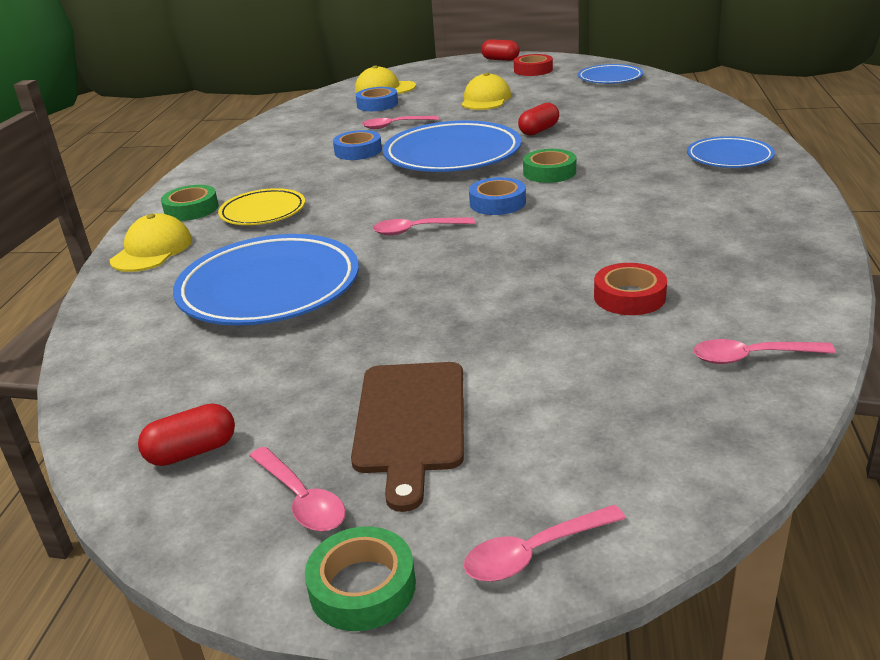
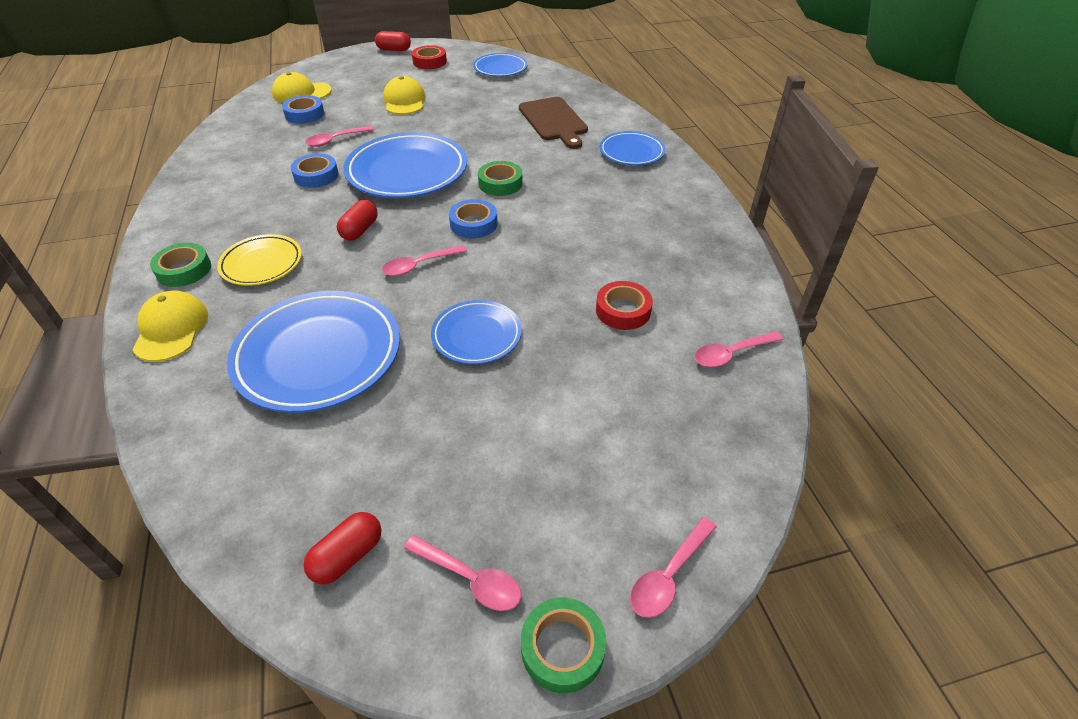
camera: 25 degrees left, 15 degrees up
(410, 422) = (518, 476): brown cutting board -> brown cutting board (554, 121)
(441, 295) = (477, 335): none -> blue plate
(539, 130) = (469, 135): red capsule -> red capsule (360, 230)

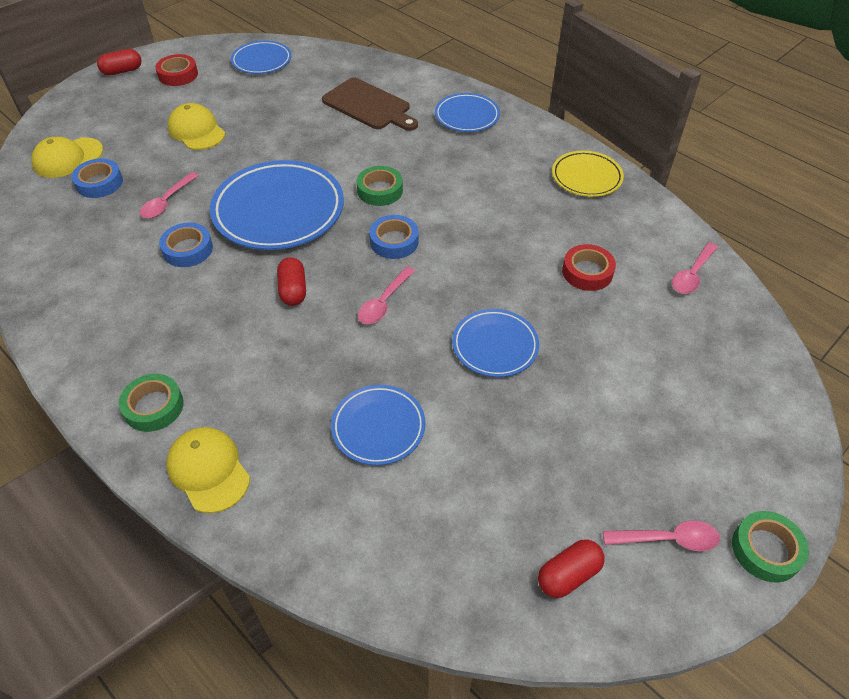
camera: 30 degrees left, 5 degrees up
(262, 264) = (230, 365): yellow plate -> yellow plate (586, 177)
(318, 355) = (378, 427): blue plate -> blue plate, size x0.56
(347, 556) = (568, 575): red capsule -> red capsule turned 45 degrees clockwise
(668, 575) = (786, 463): pink spoon -> none

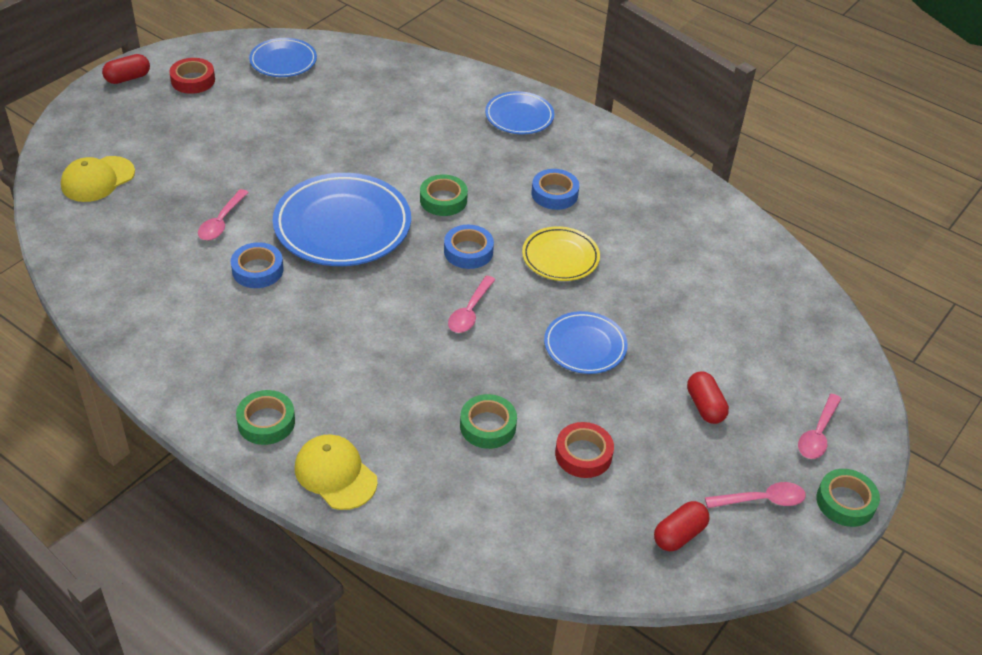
camera: 10 degrees left, 5 degrees down
(99, 183) = (142, 205): blue tape -> blue tape (554, 194)
(196, 131) = (232, 144): yellow cap -> none
(293, 290) = (376, 305): red capsule -> red capsule (705, 406)
(369, 105) = (413, 108): brown cutting board -> none
(378, 427) = (488, 426): blue plate -> green tape
(586, 177) = (651, 177): yellow plate -> yellow plate (560, 257)
(587, 272) = (663, 272): red tape -> red tape (583, 454)
(692, 275) = (763, 269): pink spoon -> pink spoon (818, 434)

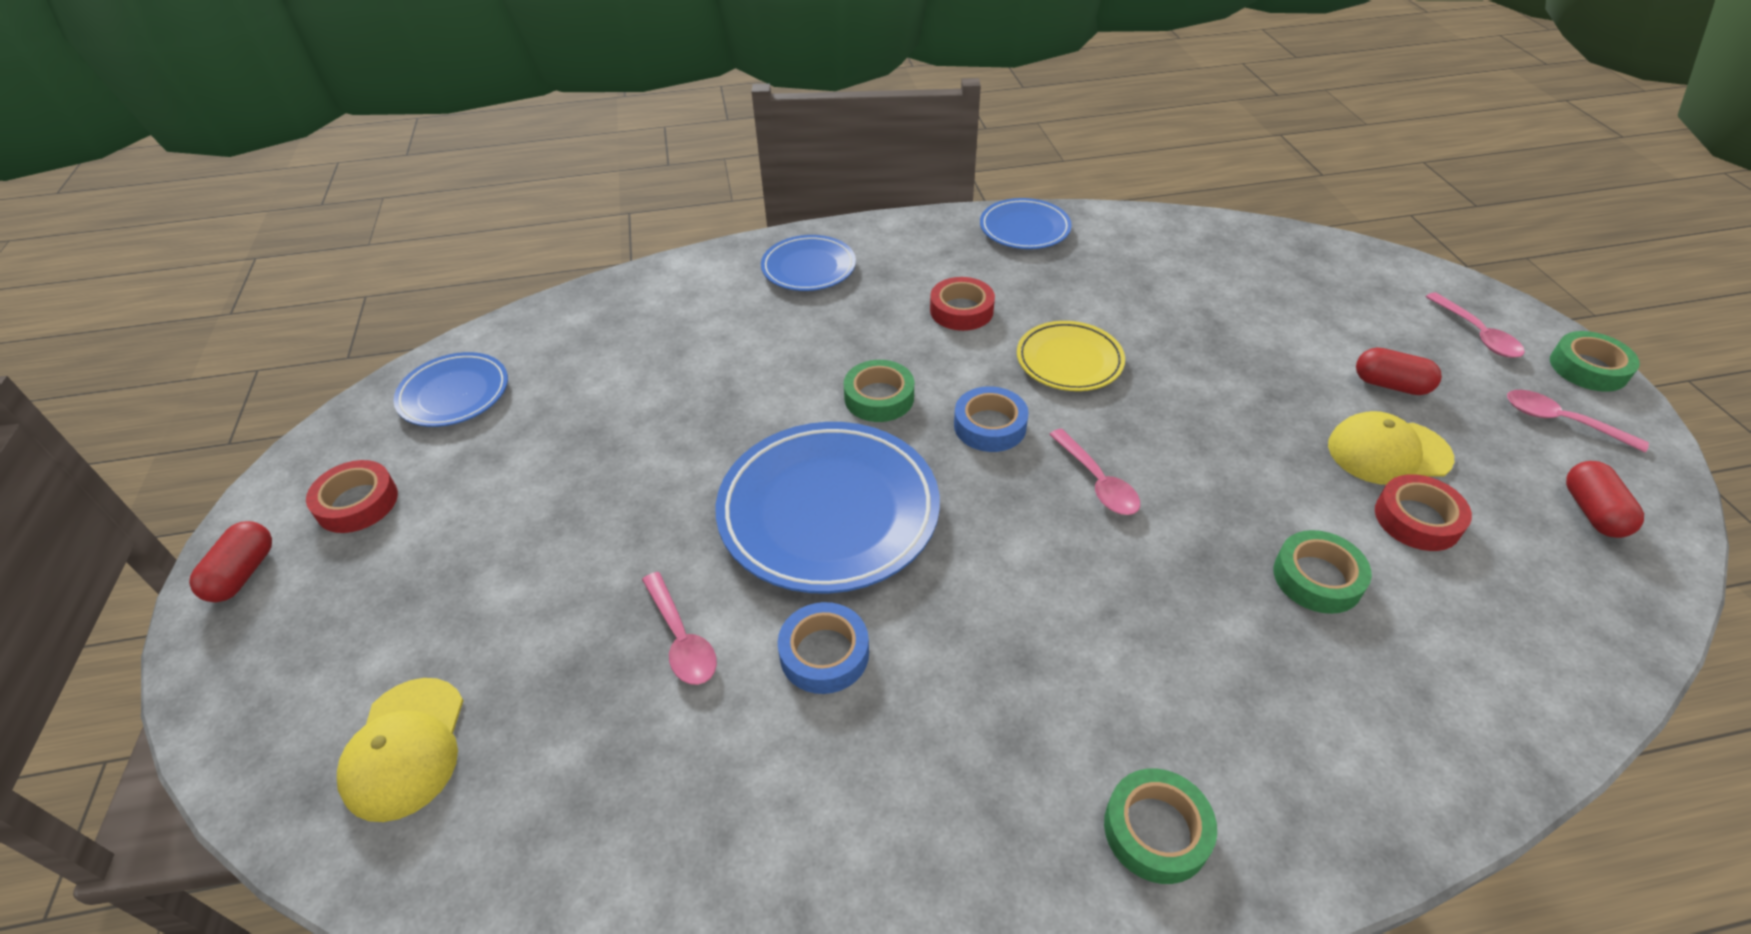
camera: 45 degrees left, 0 degrees up
(335, 474) = (1321, 801): yellow cap -> yellow cap (1388, 452)
(554, 194) = (961, 310): blue tape -> red tape
(585, 346) = (1232, 420): blue plate -> blue plate (1024, 229)
(762, 500) = (1560, 421): pink spoon -> pink spoon turned 90 degrees counterclockwise

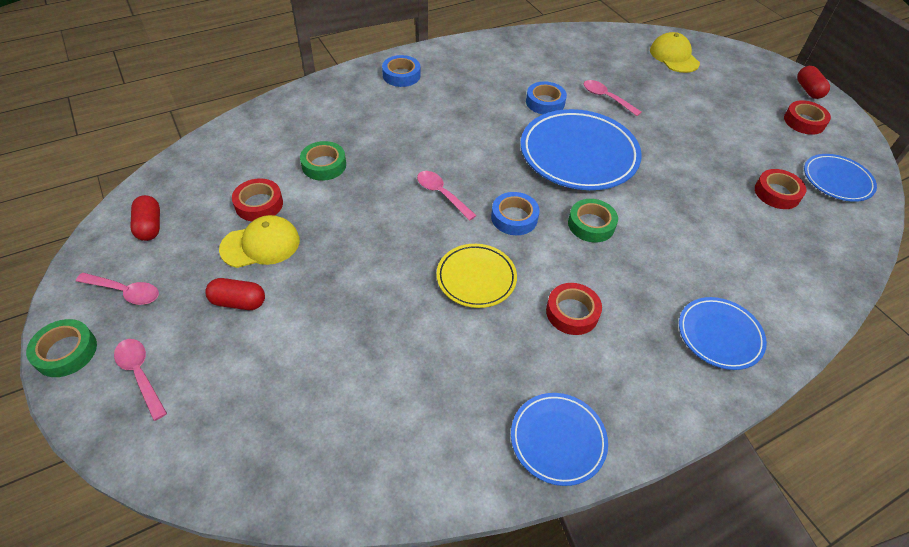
camera: 160 degrees right, 5 degrees up
(566, 393) = (777, 193): none -> red tape
(1156, 830) = (401, 75): green tape -> blue tape

